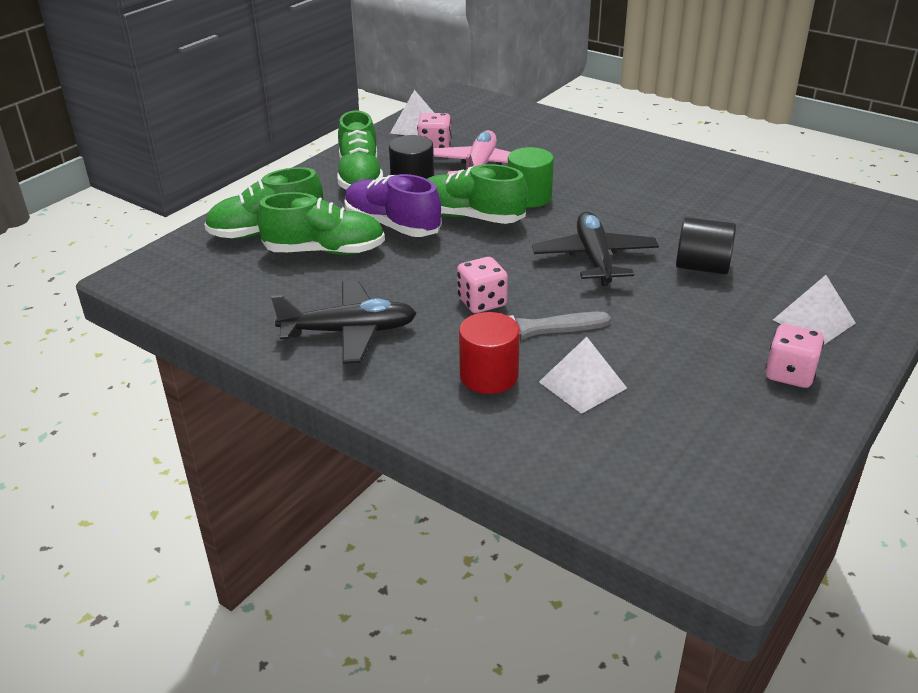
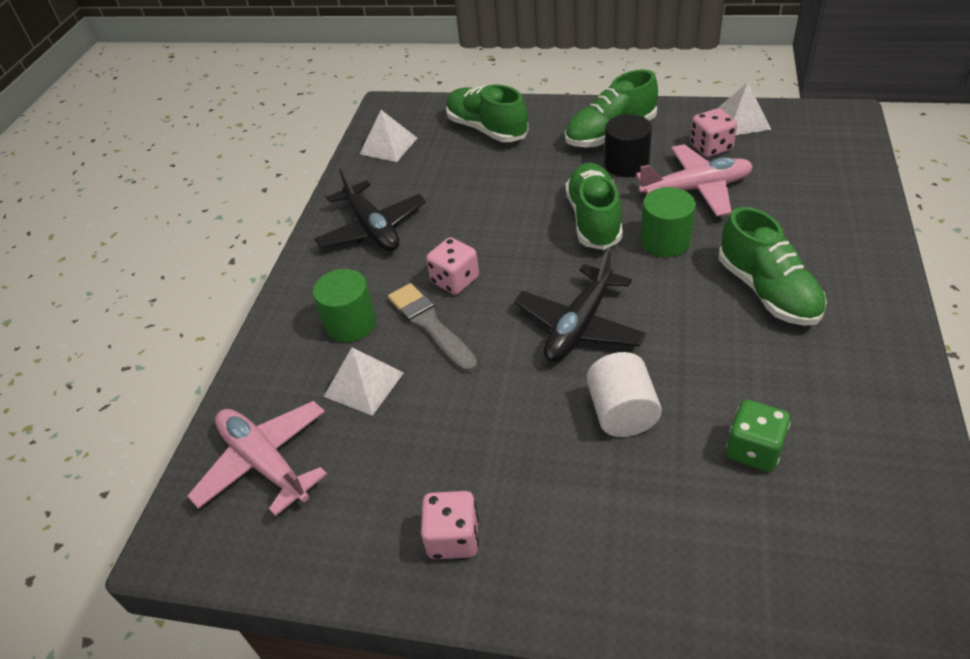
camera: 70 degrees right, 10 degrees up
(325, 251) = (477, 168): green shoe -> green shoe (767, 291)
(392, 225) = (543, 183): purple shoe -> none
(489, 376) = (350, 323): red cylinder -> green cylinder
(594, 258) = (579, 325): black plane -> black plane turned 150 degrees clockwise
(648, 469) = (265, 463): none -> pink plane
(702, 267) = (622, 413): black cylinder -> white cylinder
(765, 230) = (753, 450): none -> green dice
(814, 321) = (570, 541): white pyramid -> white pyramid (388, 146)

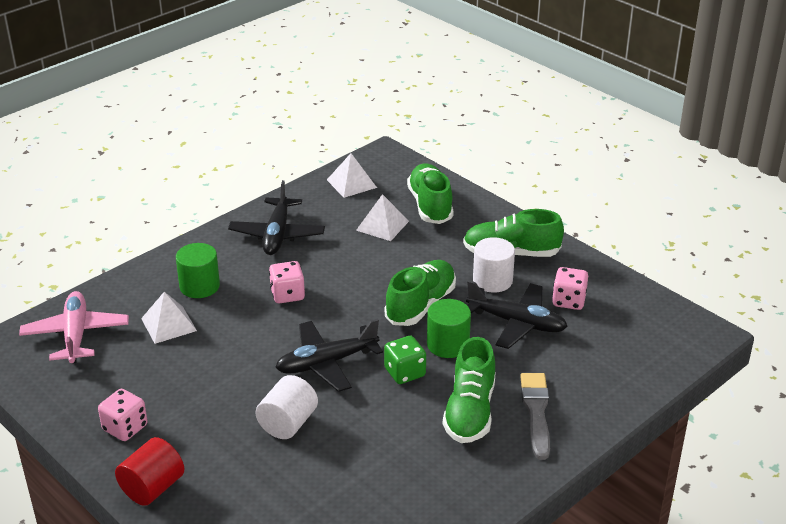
camera: 30 degrees right, 10 degrees down
(430, 325) = (242, 313): grey brush -> grey brush (536, 412)
(572, 591) = (152, 488): none -> red cylinder
(626, 164) = (492, 280): black cylinder -> white cylinder
(696, 189) = (516, 323): pink plane -> black plane
(741, 120) = (620, 294): white pyramid -> white pyramid (382, 225)
(753, 450) = (335, 487): green dice -> green dice (405, 372)

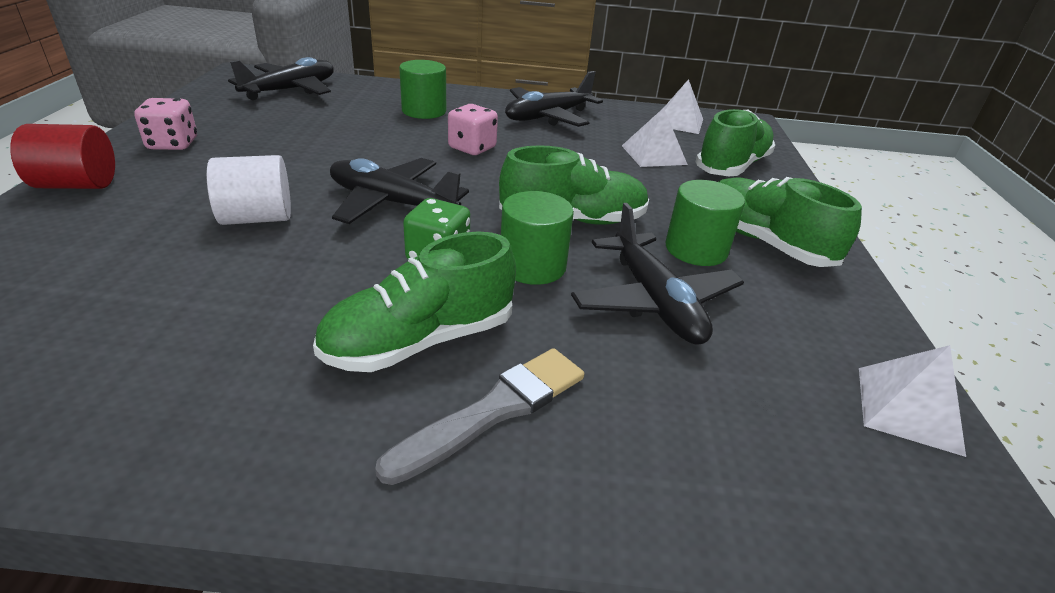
camera: 45 degrees right, 0 degrees up
(76, 335) = (291, 90): pink plane -> black plane
(169, 324) = (352, 116): white pyramid -> white pyramid (908, 409)
(492, 280) = (696, 249): white cylinder -> green cylinder
(568, 301) = (770, 327): pink dice -> none

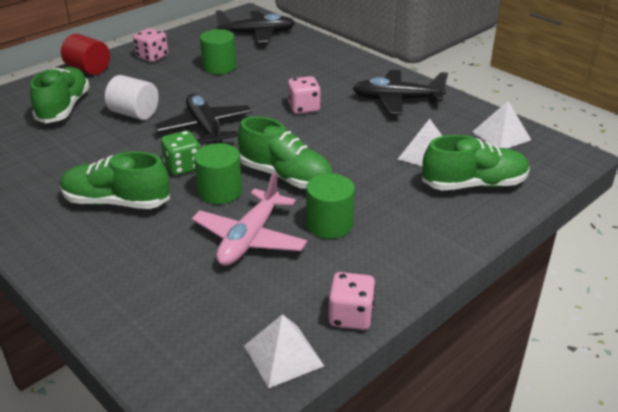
camera: 45 degrees right, 0 degrees up
(424, 111) = (316, 71): green cylinder -> green cylinder (219, 67)
(494, 410) = (101, 244): grey brush -> none
(654, 301) = (250, 238): black plane -> pink plane
(764, 242) = (385, 241): green shoe -> green shoe (64, 108)
(872, 328) = (351, 316): none -> pink dice

